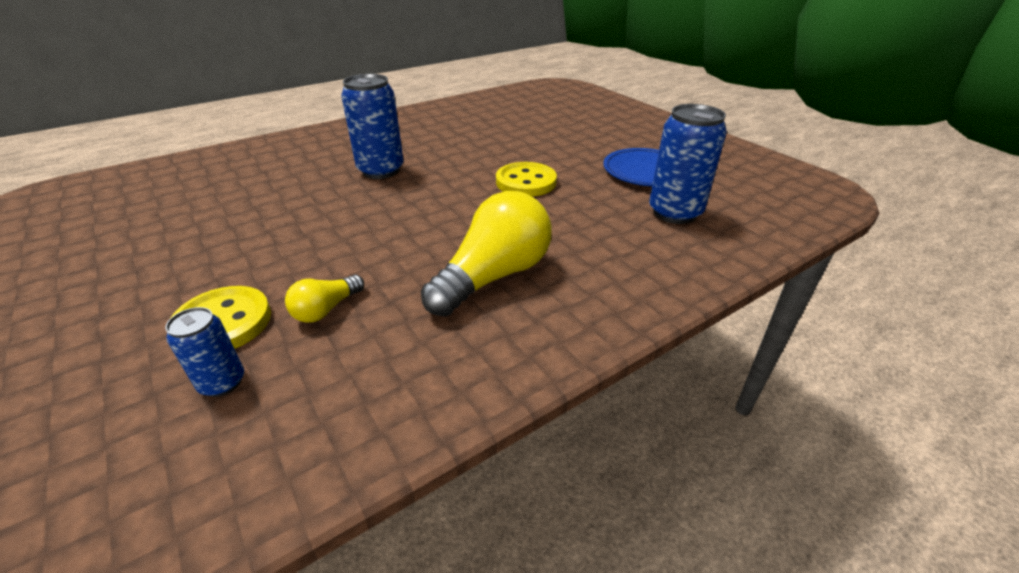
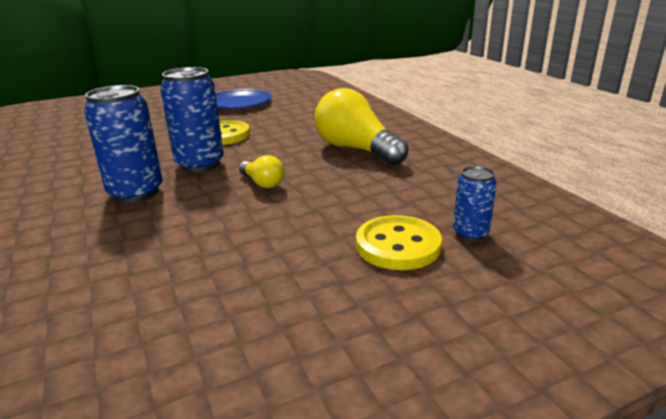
camera: 80 degrees left, 10 degrees down
(326, 309) = (385, 202): yellow light bulb -> yellow light bulb (262, 183)
(674, 213) = (300, 102): blue can -> blue can (200, 164)

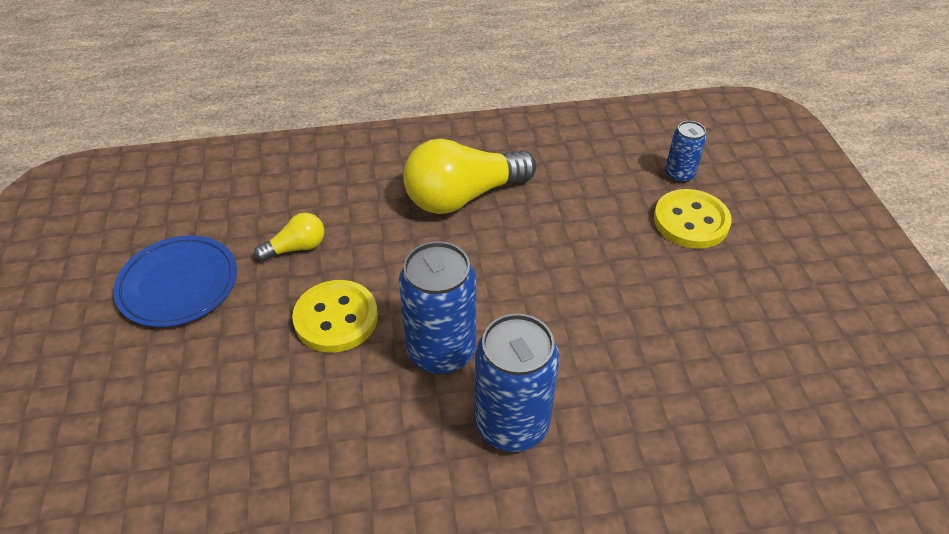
camera: 75 degrees left, 20 degrees up
(262, 183) = (528, 293): yellow light bulb -> yellow light bulb (296, 248)

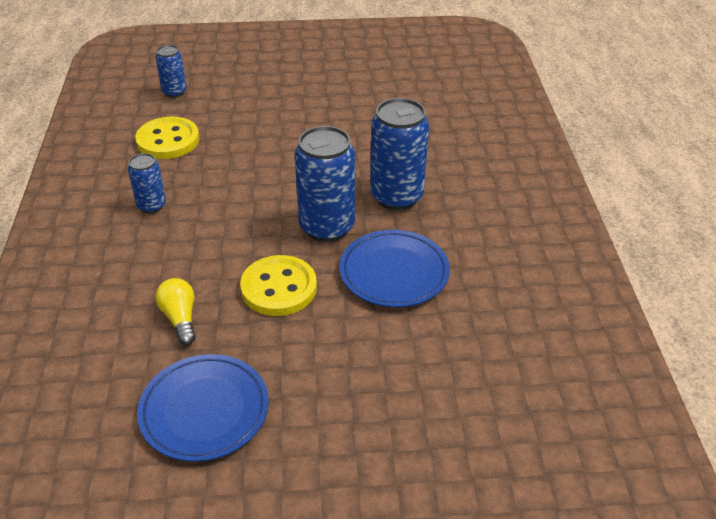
camera: 85 degrees left, 5 degrees down
(360, 429) = (394, 272): none -> blue plate
(463, 196) = (151, 205): yellow light bulb -> blue can
(691, 221) = (227, 95): yellow button -> yellow button (168, 140)

